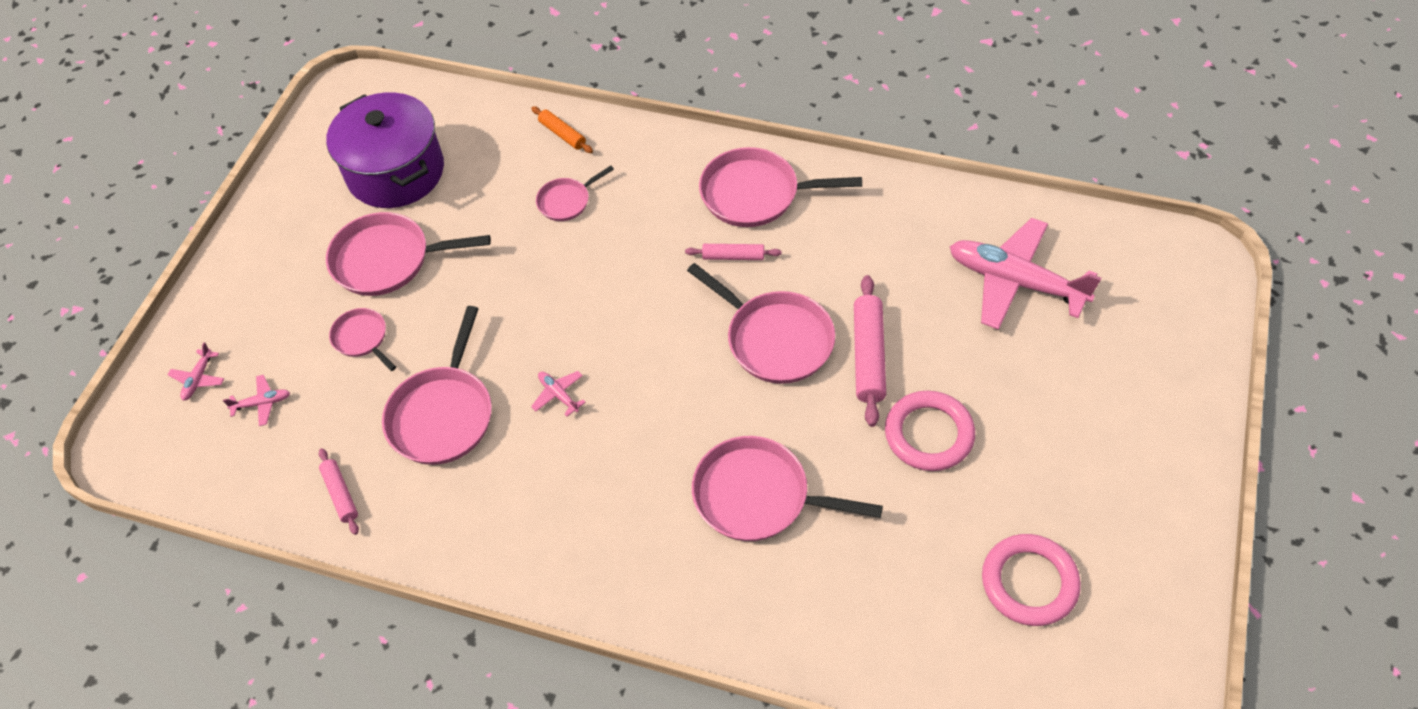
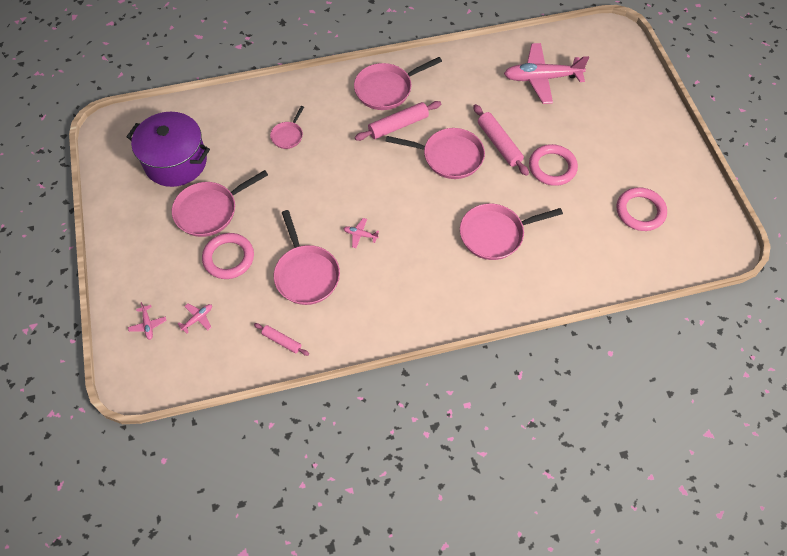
camera: 35 degrees left, 5 degrees up
(362, 338) = (228, 258): pink pan -> pink ring
(562, 134) = (258, 101): orange rolling pin -> none
(733, 256) = (398, 125): pink rolling pin -> pink rolling pin, size x1.72

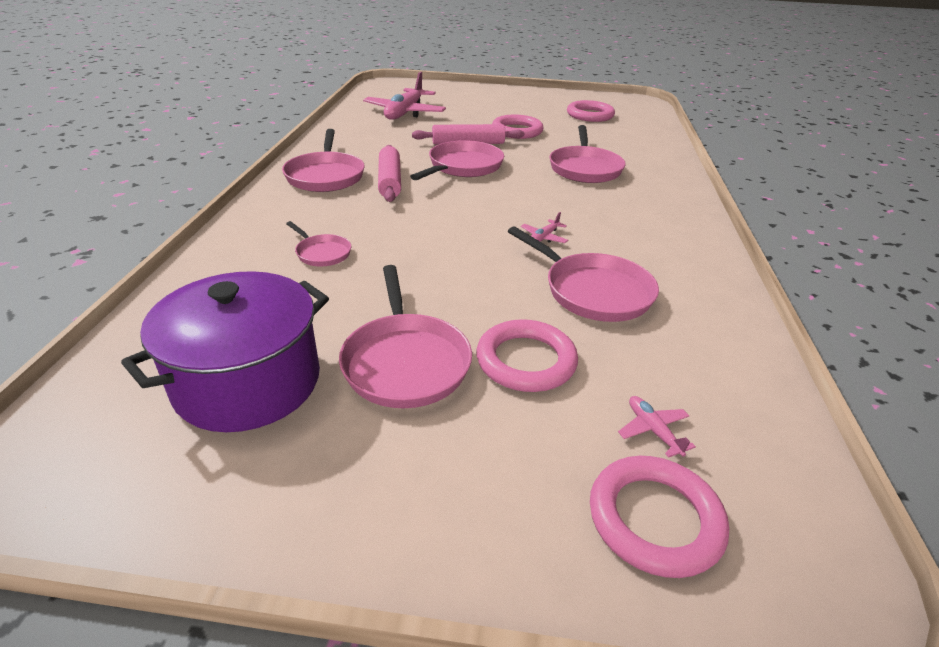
camera: 70 degrees left, 25 degrees down
(148, 325) = (654, 519): pink plane -> pink ring
(281, 341) = (715, 339): pink rolling pin -> none
(306, 274) = (593, 291): pink pan -> pink pan turned 45 degrees clockwise

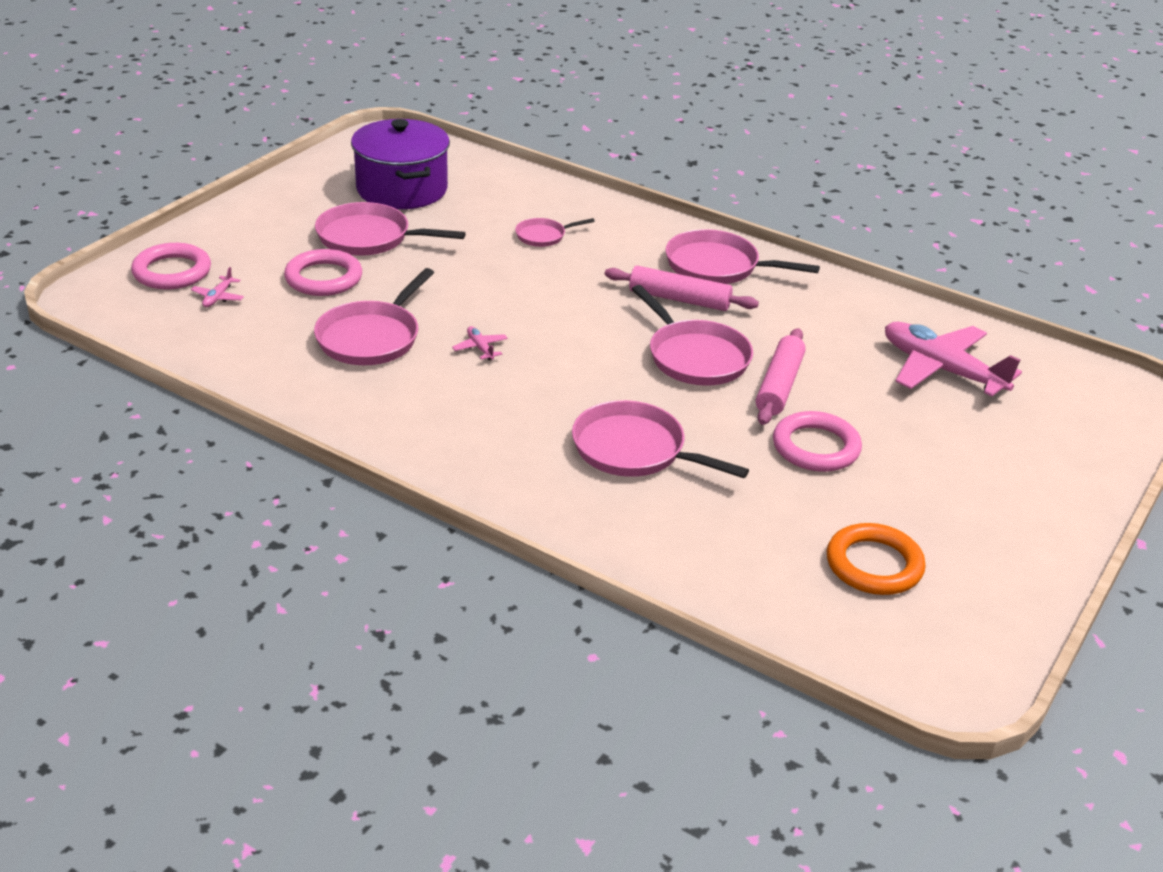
camera: 115 degrees right, 0 degrees up
(590, 115) = (874, 565): pink ring -> orange ring
(593, 291) = (371, 337): pink pan -> pink pan turned 45 degrees counterclockwise
(653, 430) = (218, 297): pink plane -> pink plane turned 105 degrees clockwise

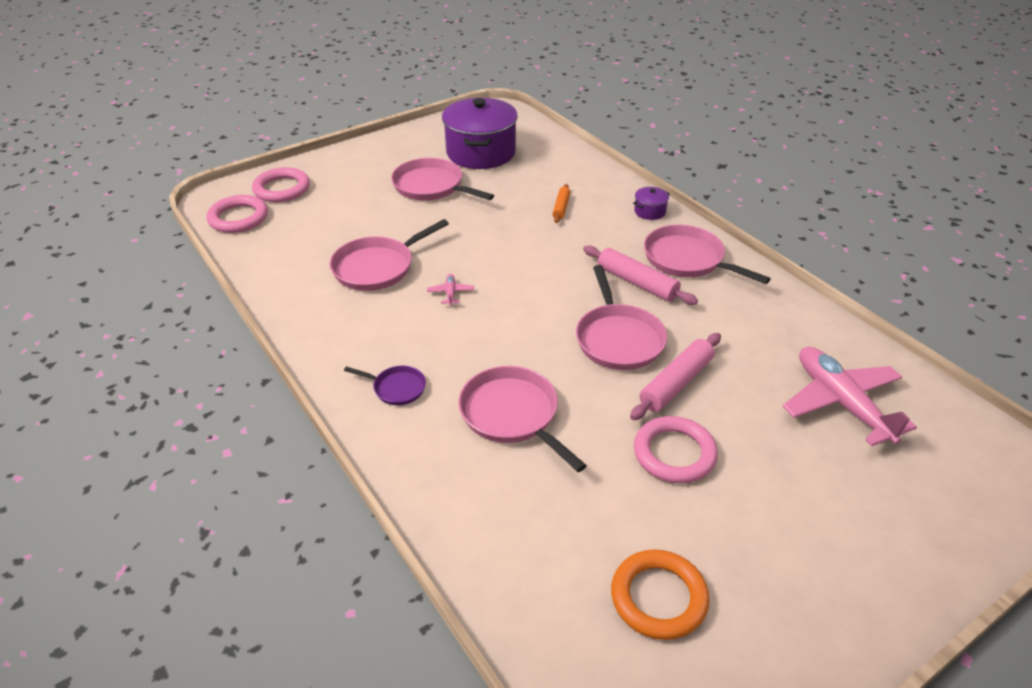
camera: 25 degrees right, 5 degrees up
(218, 297) = (297, 214): pink plane -> none
(323, 278) = (378, 212): pink ring -> pink ring (238, 218)
(491, 453) = (396, 388): none -> purple pan
(543, 236) = (561, 207): pink pan -> orange rolling pin
(646, 224) = (649, 211): none -> purple pot

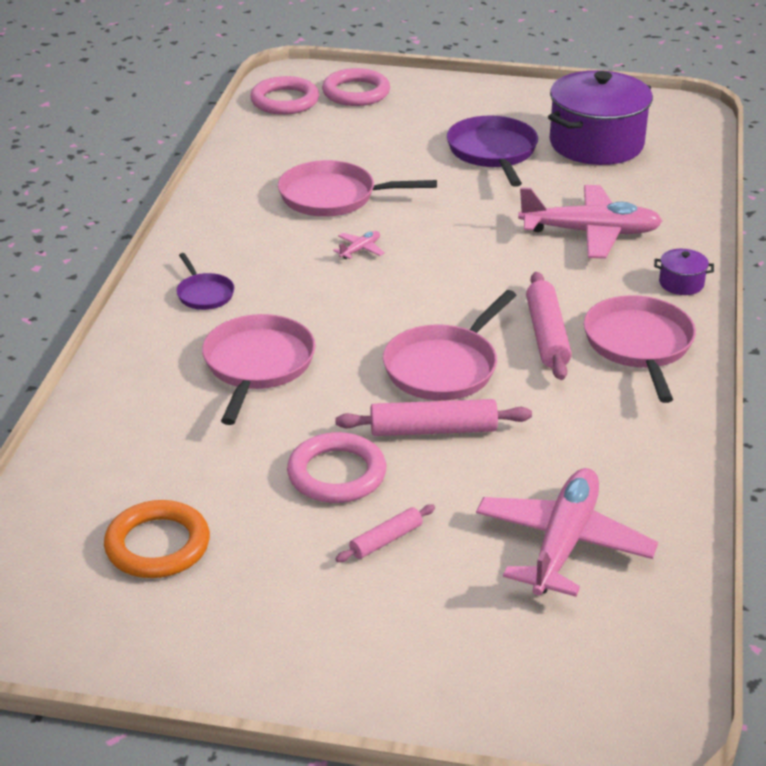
camera: 45 degrees right, 5 degrees down
(431, 186) = (493, 152): pink pan -> purple pan
(561, 207) = (590, 233): orange rolling pin -> pink plane
(766, 475) = (386, 540): none -> pink rolling pin

